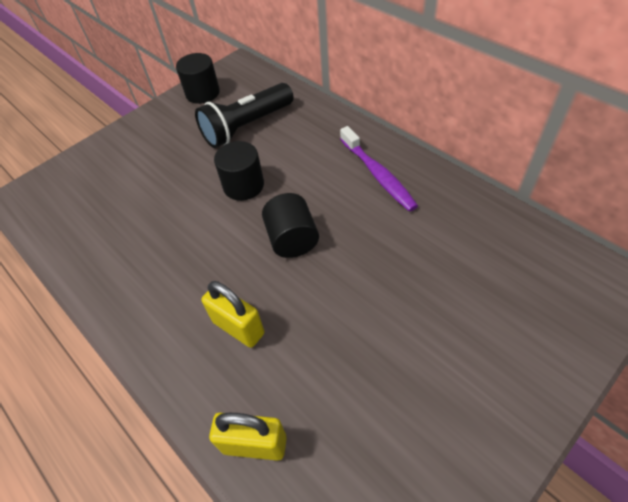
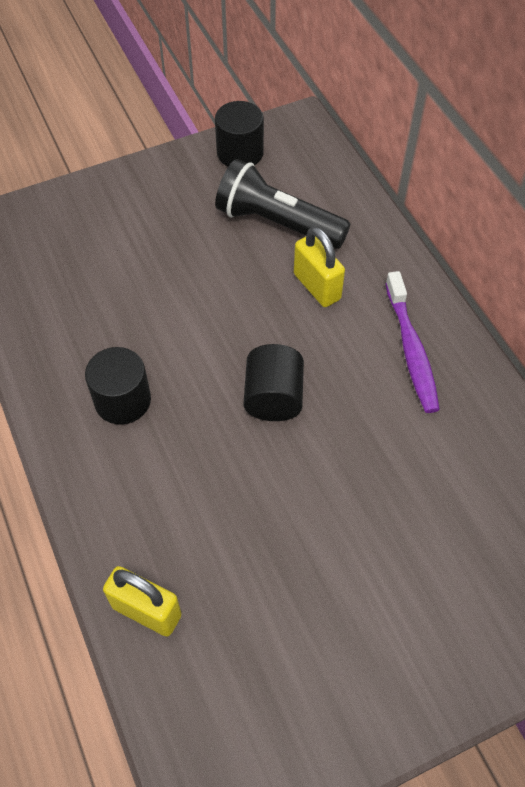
camera: 15 degrees right, 5 degrees up
(238, 327) = (175, 481): yellow padlock -> yellow padlock (317, 286)
(243, 185) = (243, 306): black cylinder -> black cylinder (122, 400)
(247, 127) = (277, 223): black flashlight -> black flashlight turned 45 degrees clockwise

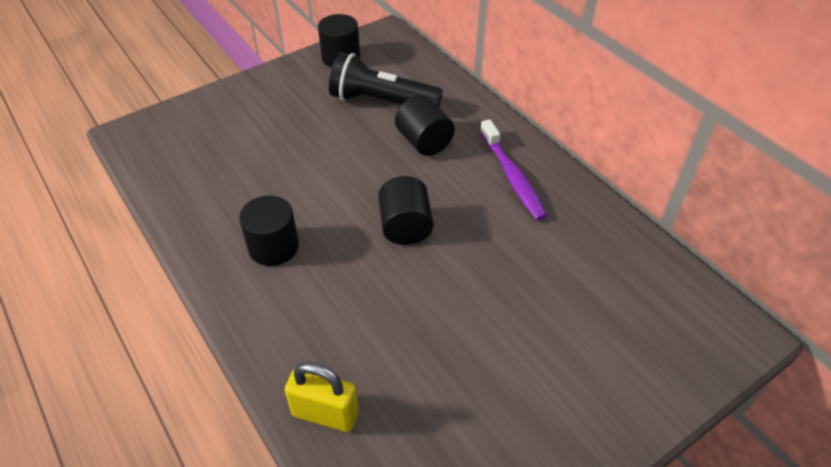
camera: 10 degrees left, 10 degrees down
(317, 286) = (424, 142): yellow padlock -> black cylinder

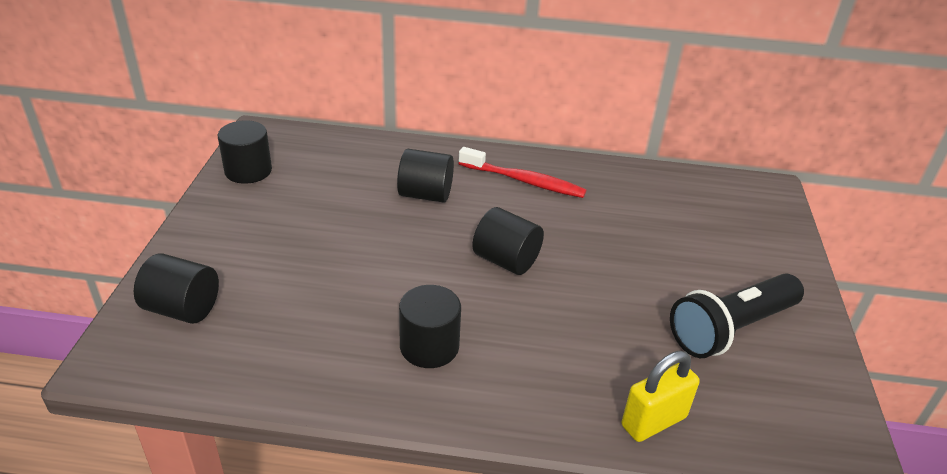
camera: 50 degrees left, 10 degrees down
(192, 127) = (182, 309): none -> black cylinder
(381, 102) = (343, 185): black flashlight -> black flashlight (731, 329)
(512, 177) = (524, 181): purple toothbrush -> red toothbrush

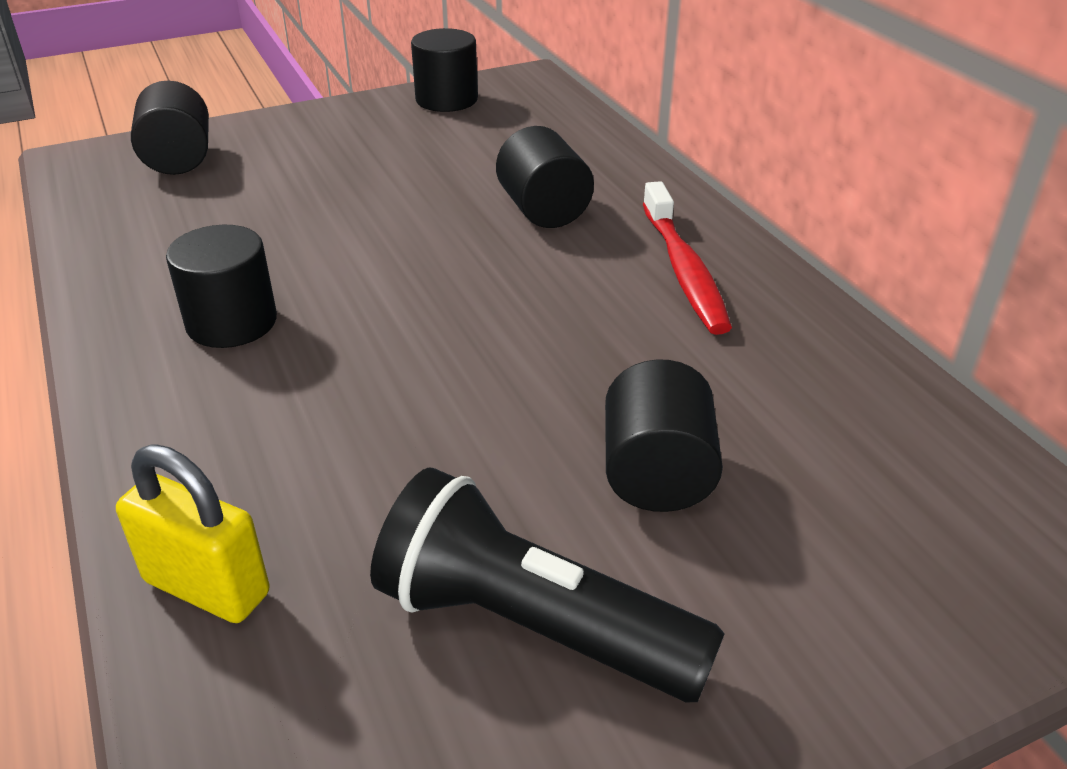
camera: 60 degrees right, 0 degrees up
(506, 260) = (470, 319): black cylinder -> black cylinder (656, 474)

